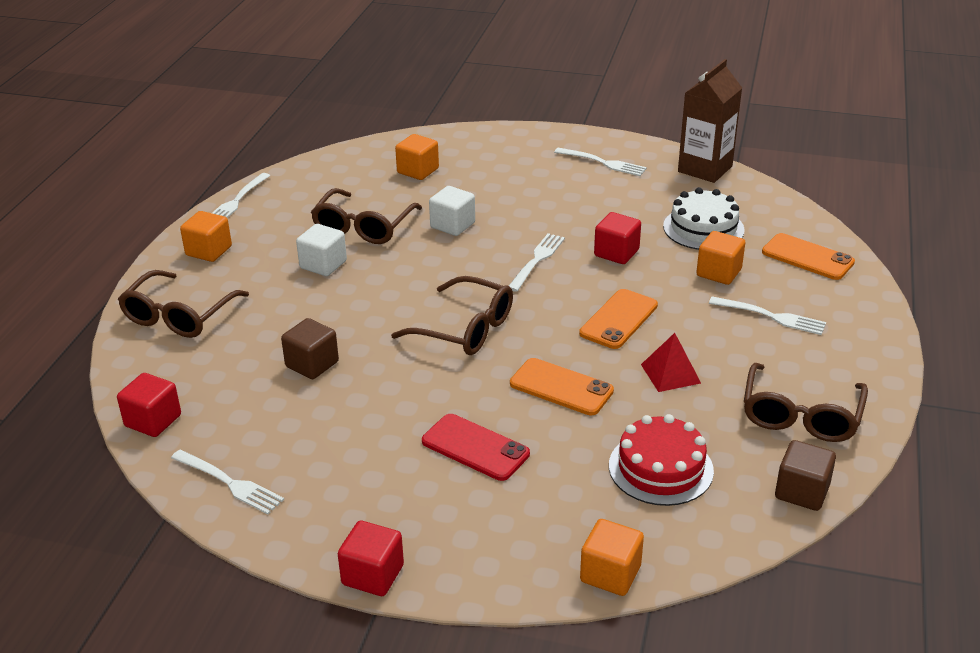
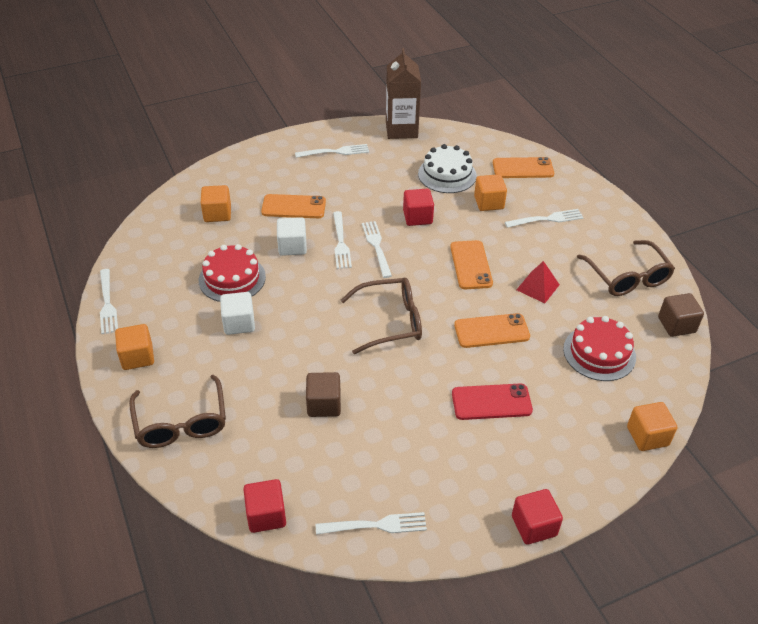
camera: 40 degrees left, 10 degrees up
(363, 227) = (232, 278): brown glasses -> red cake
(497, 193) = (293, 207): none -> orange phone
(505, 241) = (341, 242): none -> white fork

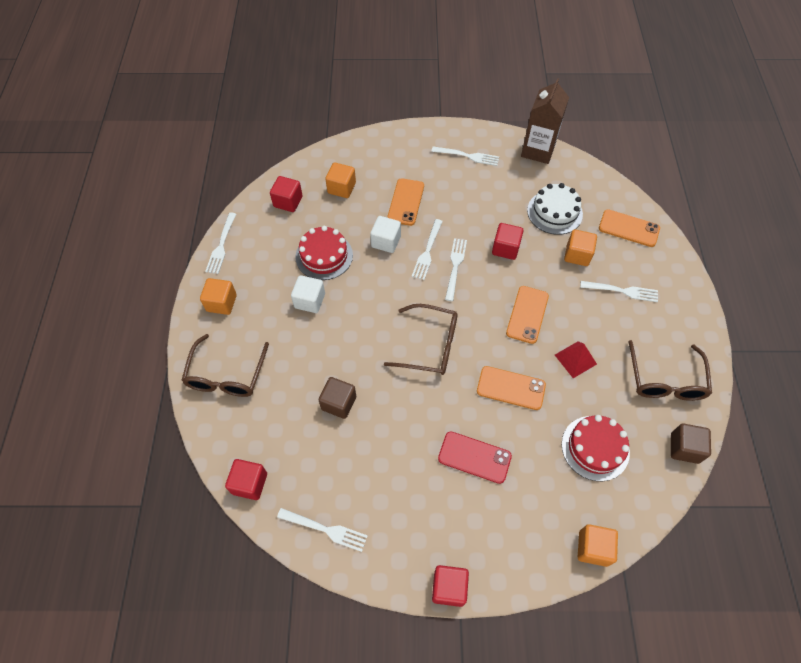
camera: 25 degrees right, 15 degrees up
(164, 242) = (288, 202): none -> red cube
(293, 207) = (406, 202): orange phone -> orange phone turned 75 degrees clockwise

